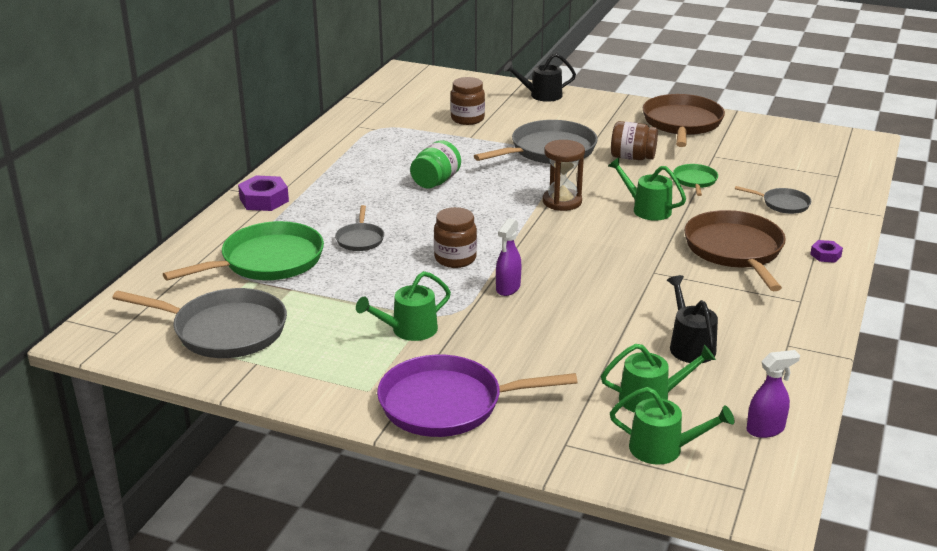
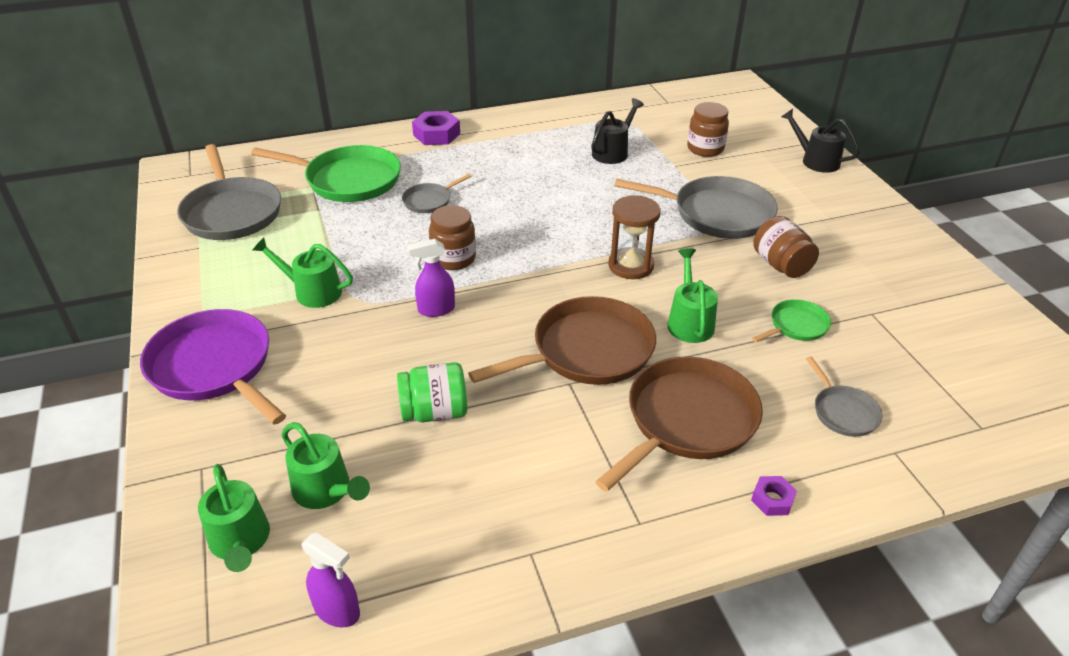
camera: 50 degrees right, 10 degrees up
(436, 181) = (571, 187): green jar -> green jar (434, 412)
(682, 123) = (907, 261): brown pan -> brown pan (587, 351)
(689, 345) = (452, 474): black watering can -> black watering can (613, 152)

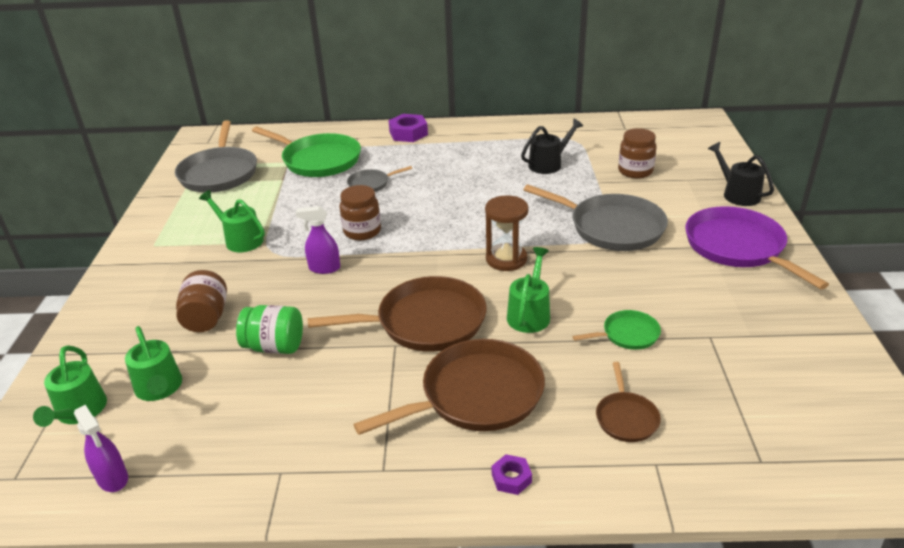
camera: 20 degrees right, 5 degrees down
(214, 367) = (139, 282): purple pan -> purple pan (737, 247)
(781, 265) = (645, 280): brown jar -> brown jar (206, 318)
(843, 412) = (626, 418): grey pan -> brown pan

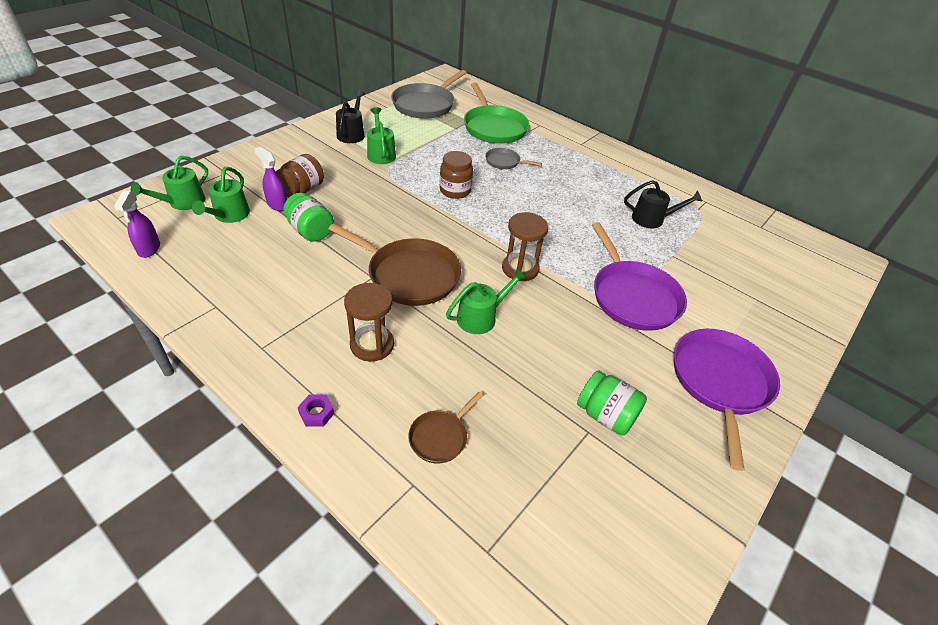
camera: 35 degrees right, 10 degrees up
(324, 268) = (400, 201): purple spray bottle -> purple spray bottle (277, 204)
(408, 133) = (578, 140): purple nut -> none
(476, 395) = (372, 345): brown pan -> brown hourglass
(612, 227) = (633, 297): grey pan -> purple pan
(627, 334) = (527, 382): green pan -> none
(635, 171) = (718, 266): brown jar -> none
(705, 318) = (605, 415): none -> green jar
(737, 194) = (788, 340): black watering can -> black watering can (352, 133)

